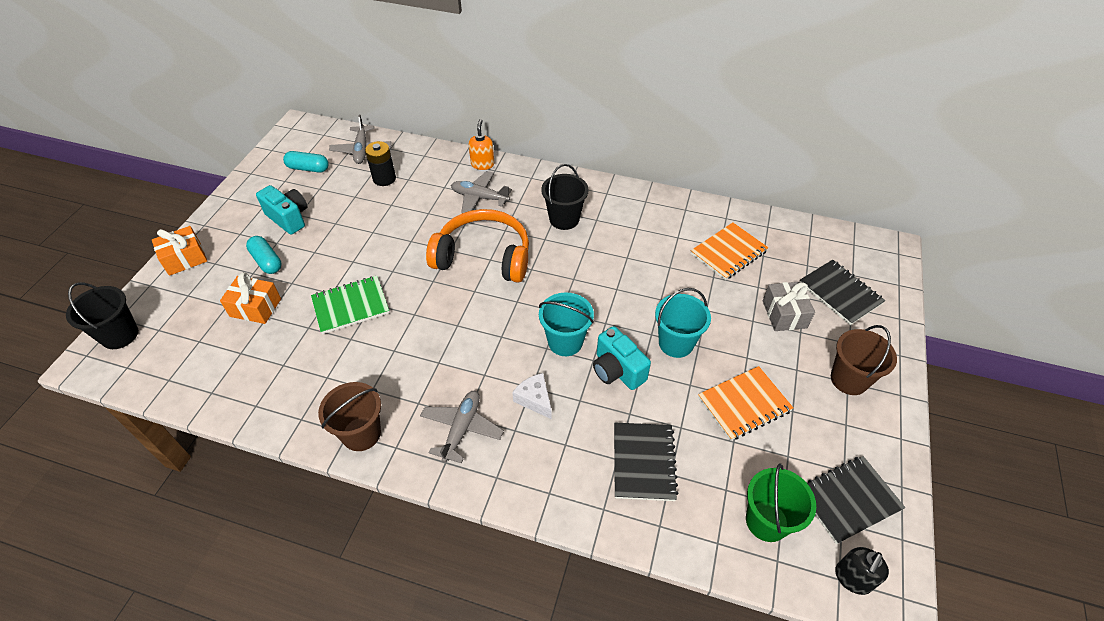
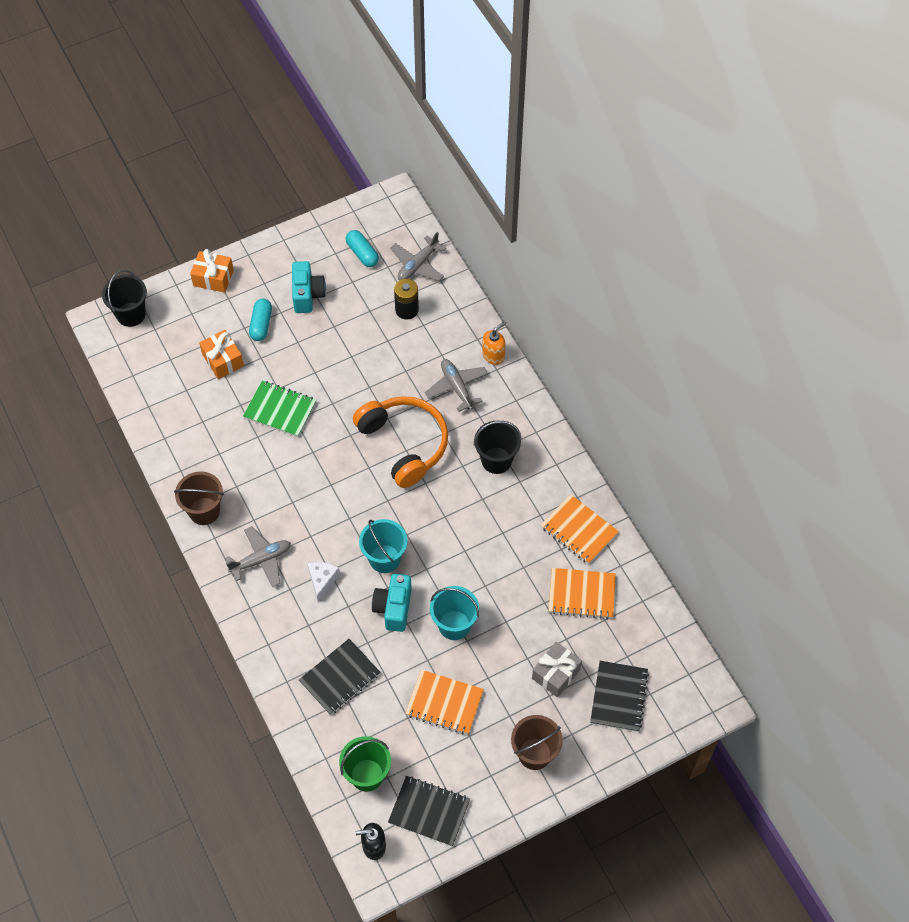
camera: 45 degrees right, 10 degrees up
(673, 218) = (579, 530): none -> orange notebook

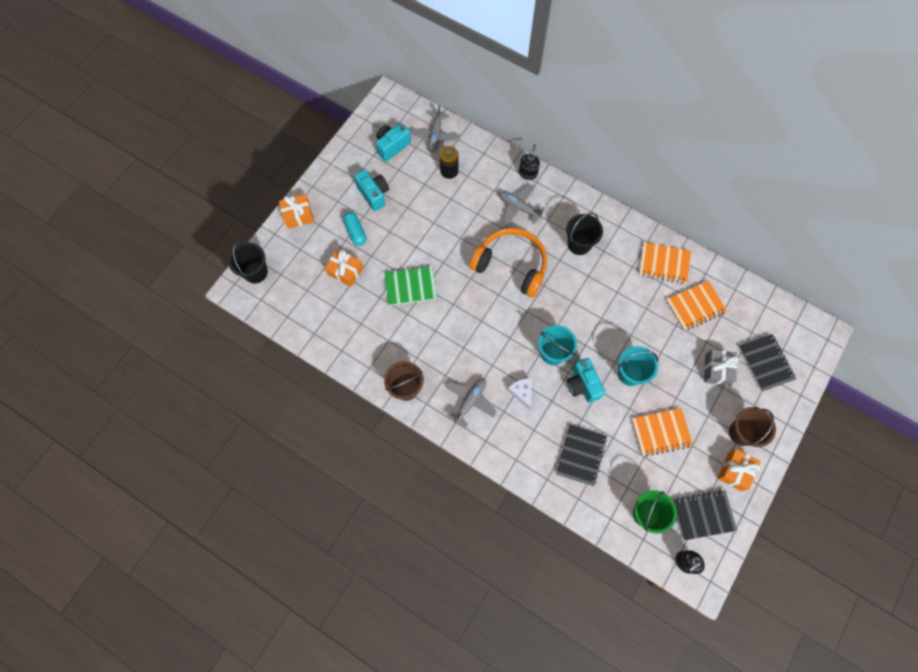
camera: 30 degrees left, 10 degrees up
(362, 253) = (392, 146): turquoise capsule -> turquoise camera
(493, 355) = (528, 173): orange soap dispenser -> black soap dispenser
(497, 788) = (734, 471): none -> orange gift

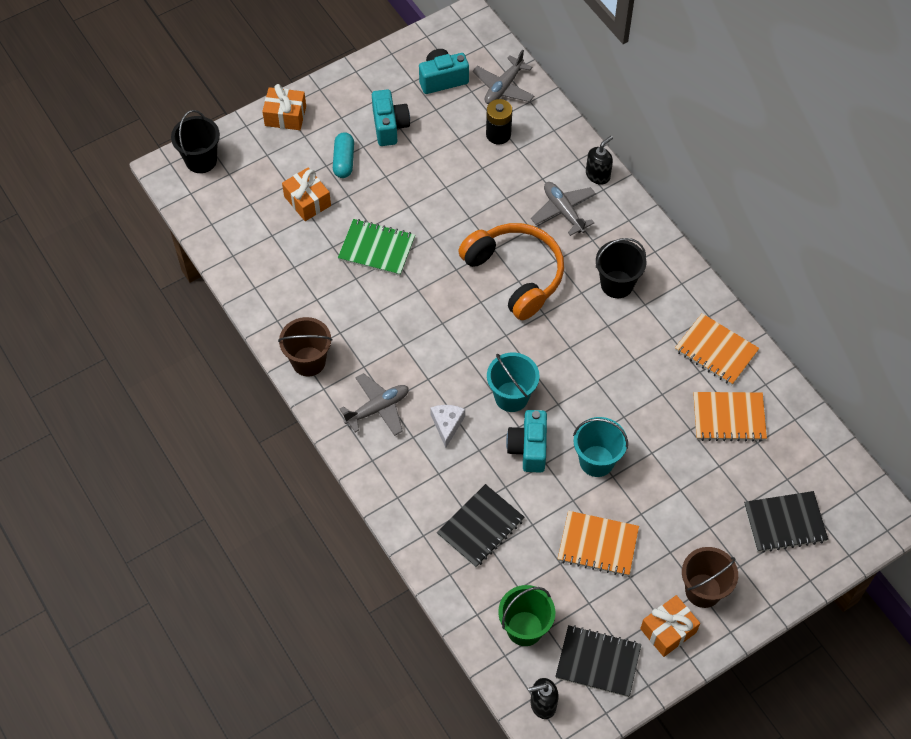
camera: 25 degrees right, 10 degrees down
(716, 370) = (713, 504): grey gift -> none
(766, 363) = (784, 523): black notebook -> black notebook turned 75 degrees clockwise

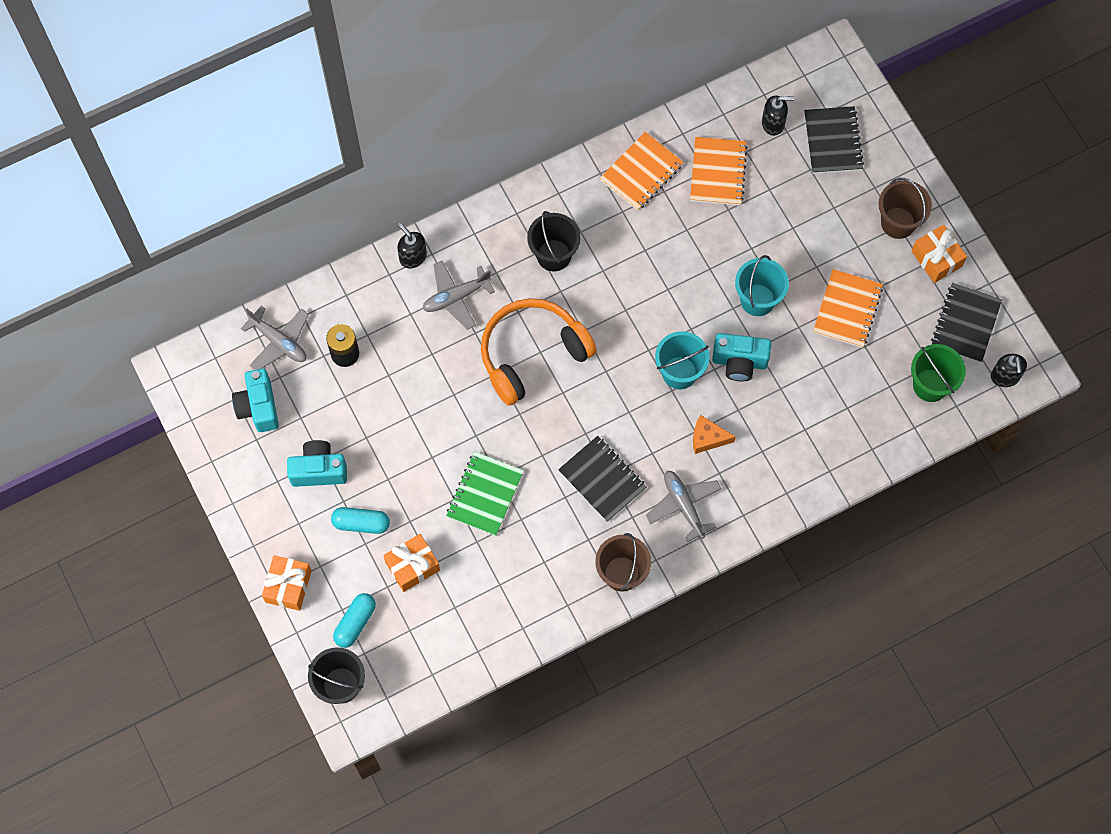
camera: 85 degrees left, 10 degrees up
(255, 165) = (355, 623): none -> turquoise capsule
(447, 425) = (707, 438): white cheese -> orange cheese
(480, 527) = (823, 415): black notebook -> black notebook (602, 479)
(794, 465) = (773, 123): none -> black soap dispenser

